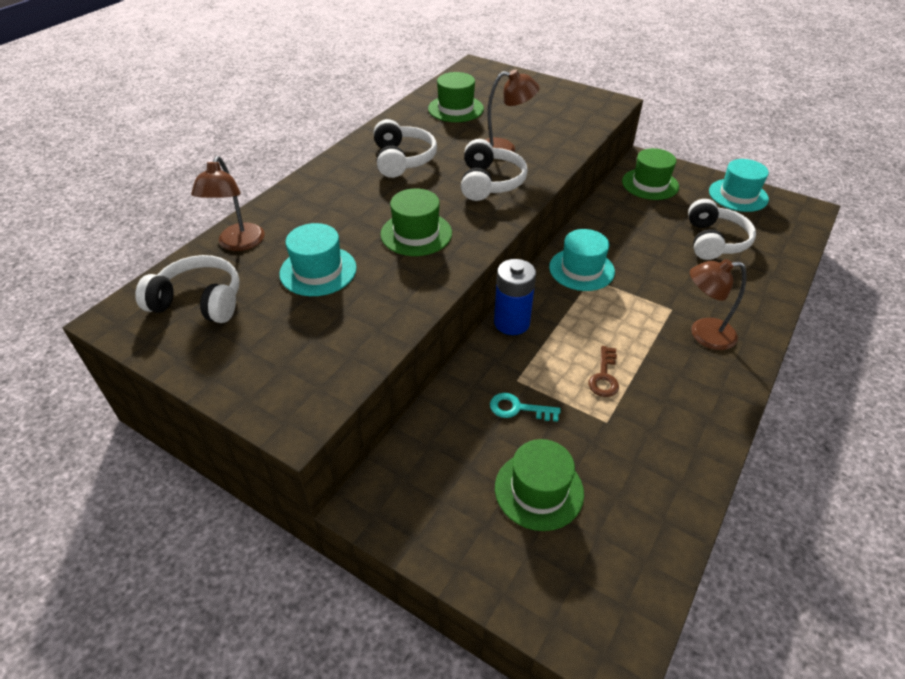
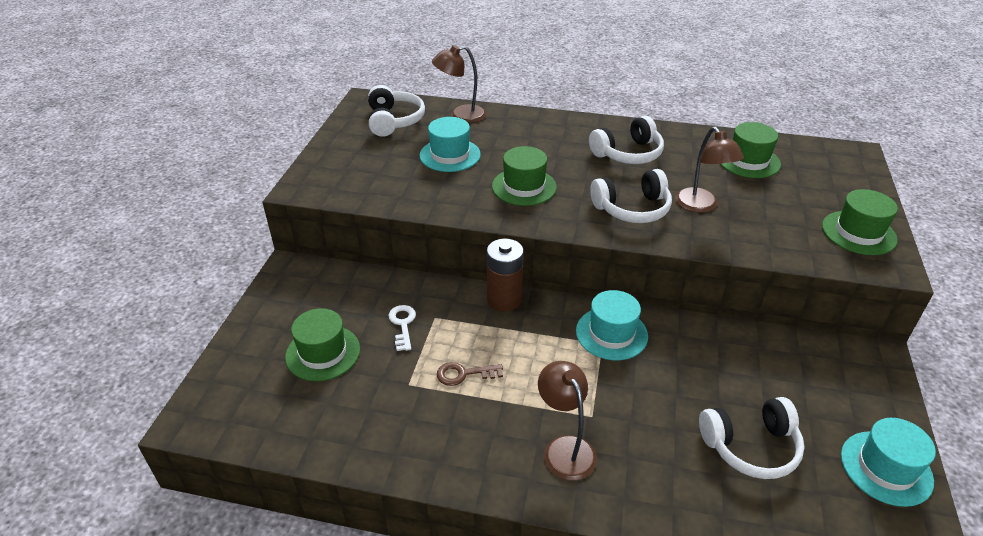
camera: 70 degrees right, 5 degrees down
(511, 322) = (504, 299): blue battery -> brown battery
(518, 408) = (402, 324): turquoise key -> white key
(650, 184) = (826, 369): green hat -> green hat (858, 233)

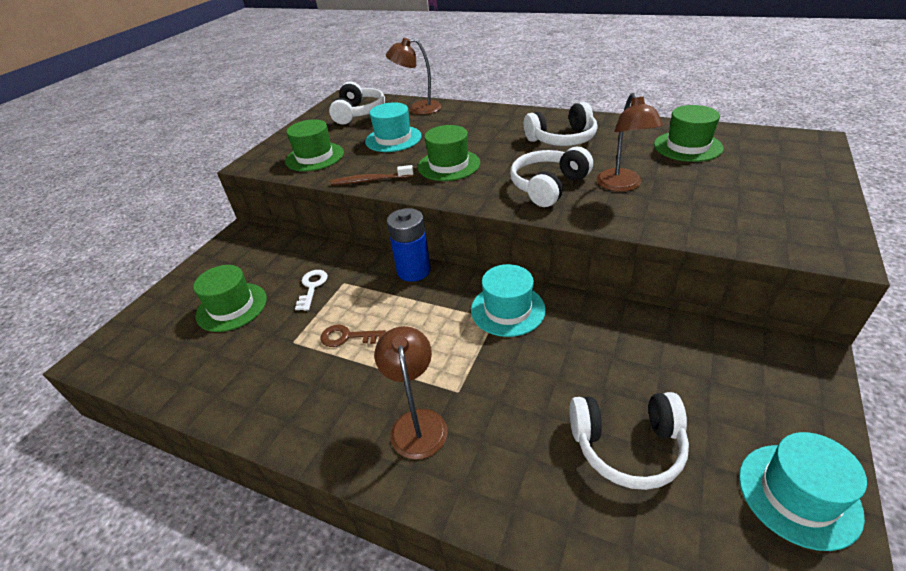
camera: 15 degrees right, 0 degrees up
(448, 207) = (370, 180): none -> brown toothbrush
(504, 299) = (414, 271): brown battery -> blue battery
(632, 209) = (548, 186): white headphones -> white headphones turned 135 degrees clockwise
(858, 233) = (801, 216): green hat -> green hat (314, 157)

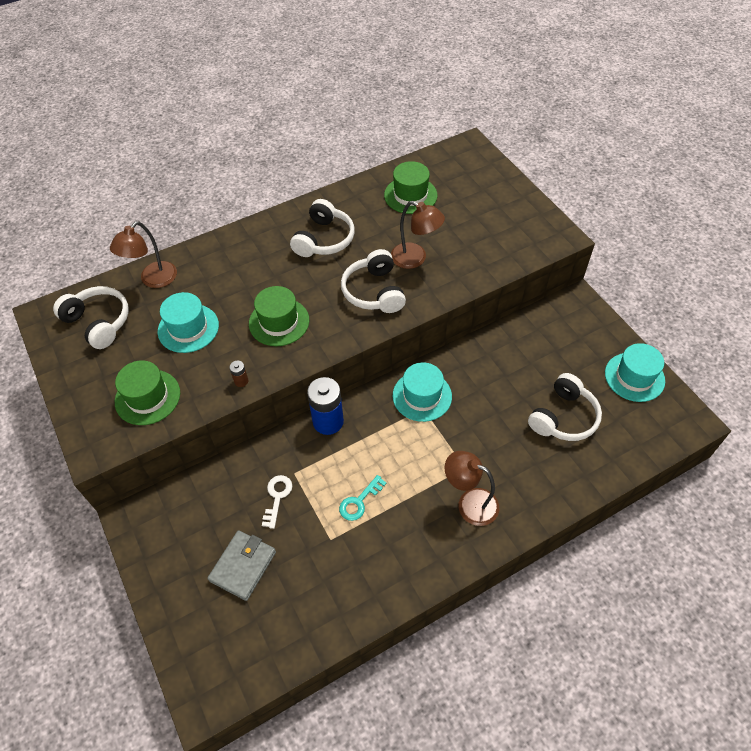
camera: 55 degrees left, 15 degrees up
(232, 307) = (243, 566): green hat -> grey wallet
(312, 287) = (277, 497): white key -> white key turned 60 degrees clockwise
(347, 337) = (359, 501): brown key -> turquoise key
(370, 180) = (241, 381): brown toothbrush -> brown battery

